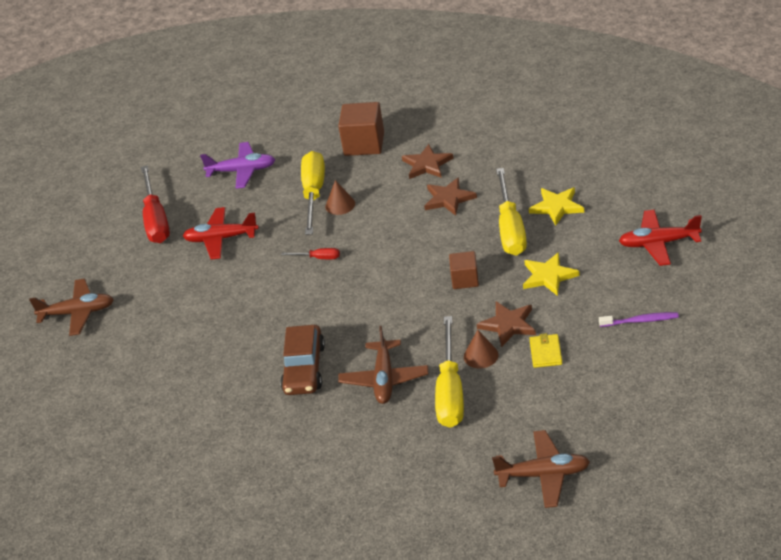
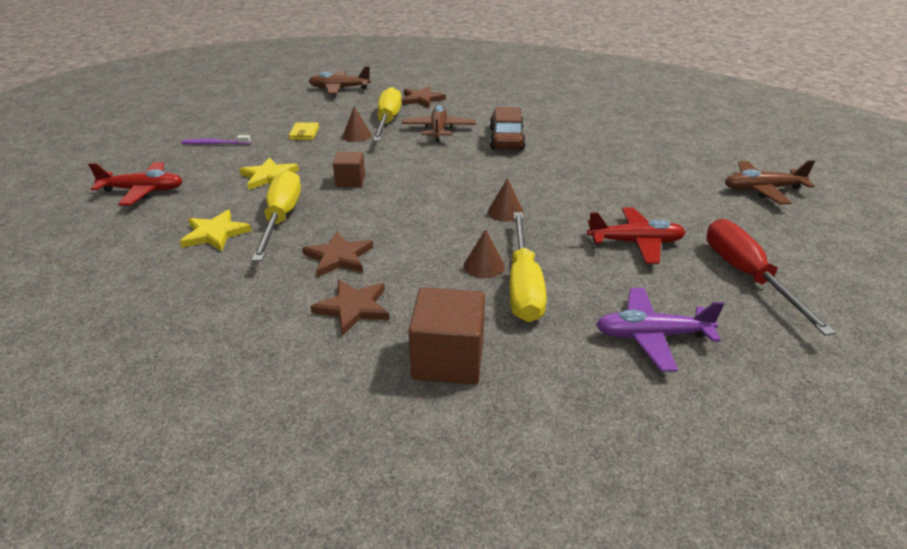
camera: 175 degrees right, 5 degrees down
(318, 258) = (505, 212): red screwdriver -> brown cone
(508, 325) = (325, 149): brown star -> brown star (422, 99)

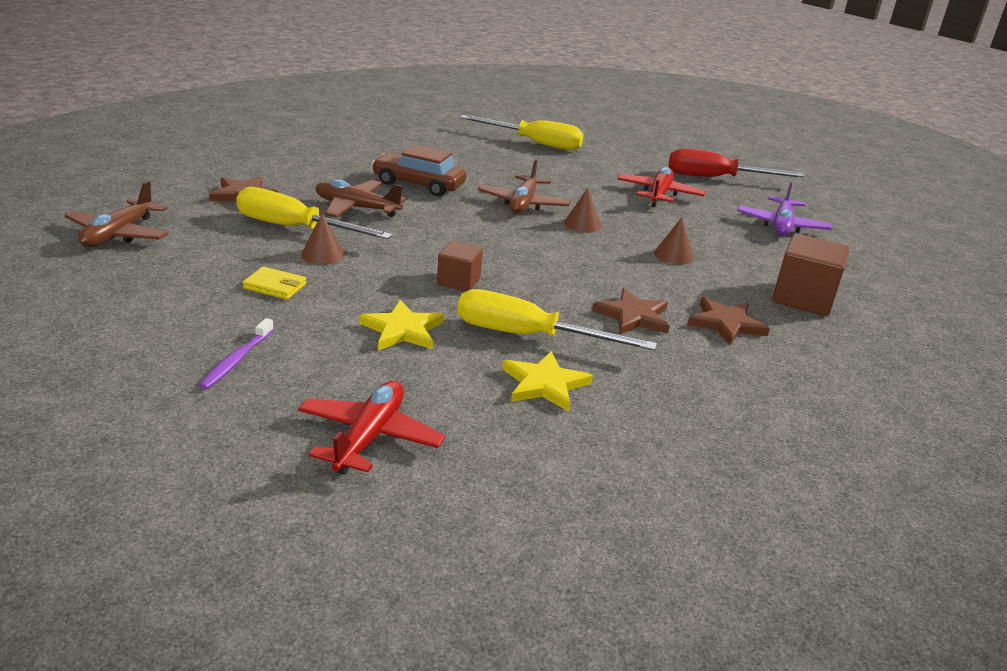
camera: 75 degrees left, 5 degrees down
(523, 285) = (708, 248): yellow screwdriver -> yellow screwdriver (535, 143)
(762, 190) = (598, 134): brown plane -> brown plane (523, 204)

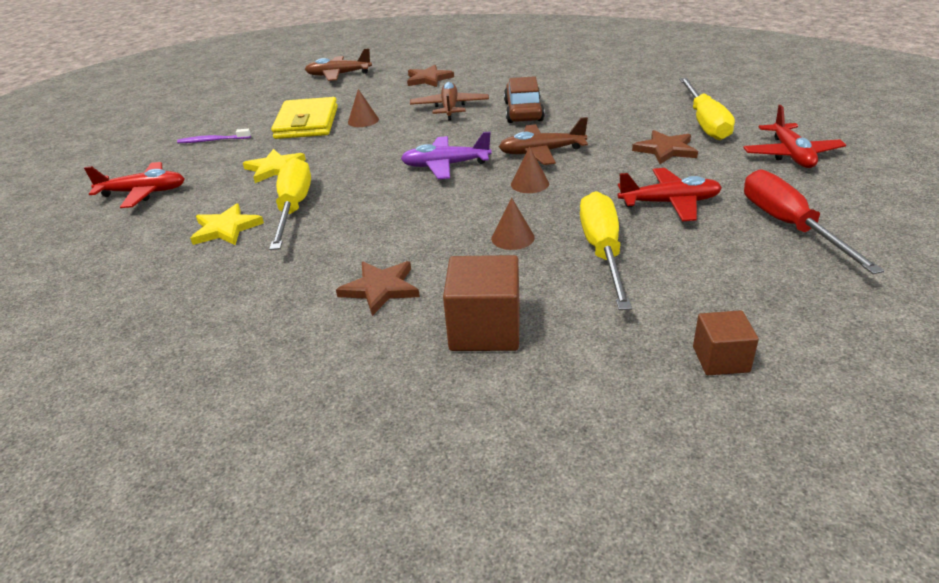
camera: 75 degrees right, 5 degrees up
(275, 286) = (306, 123): yellow wallet -> yellow wallet, size x2.12
(295, 228) = (394, 103): yellow screwdriver -> yellow screwdriver (603, 251)
(458, 281) = (362, 166): brown cube -> brown cube (720, 359)
(617, 144) = (791, 155): none -> red plane
(633, 316) = (359, 241): brown star -> brown star (665, 150)
(781, 226) = (694, 291): purple plane -> purple plane (445, 165)

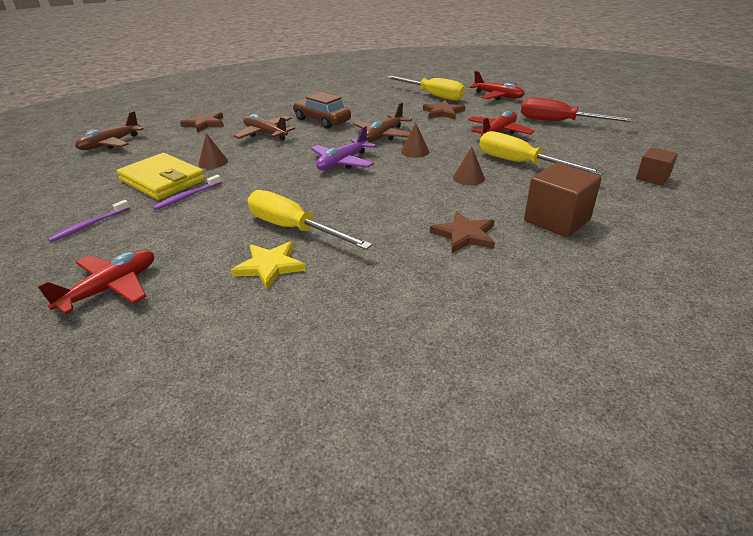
camera: 50 degrees left, 0 degrees up
(275, 168) = (211, 216): yellow star -> none
(293, 144) = (187, 197): none -> purple toothbrush

